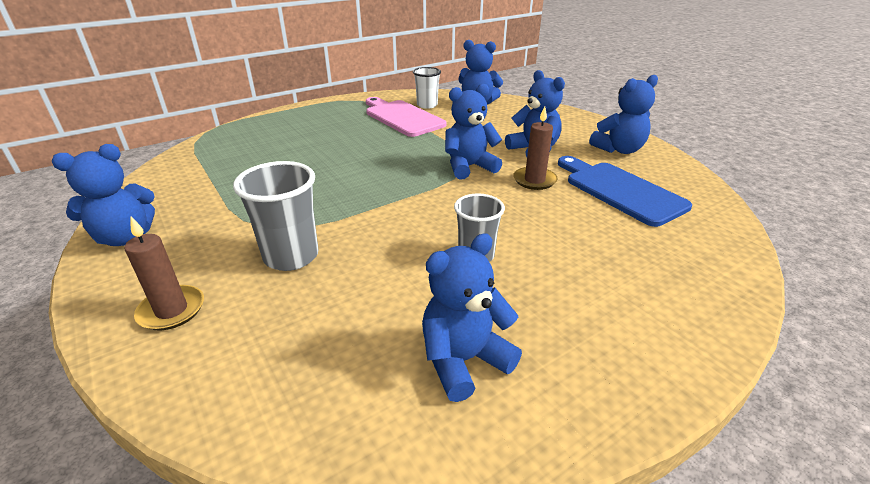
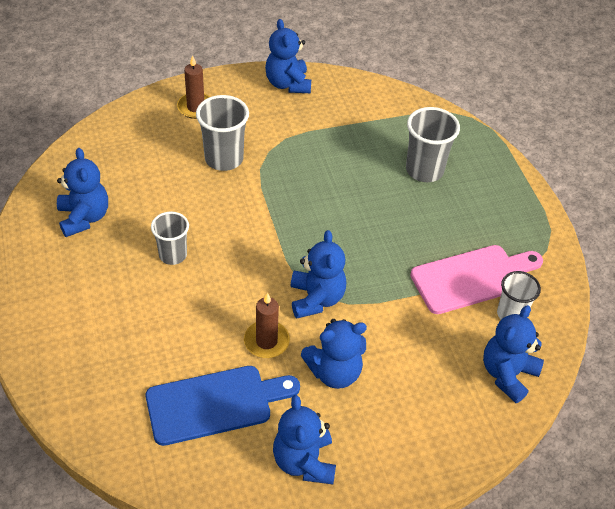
camera: 105 degrees right, 15 degrees up
(284, 143) = (424, 170): none -> grey cup

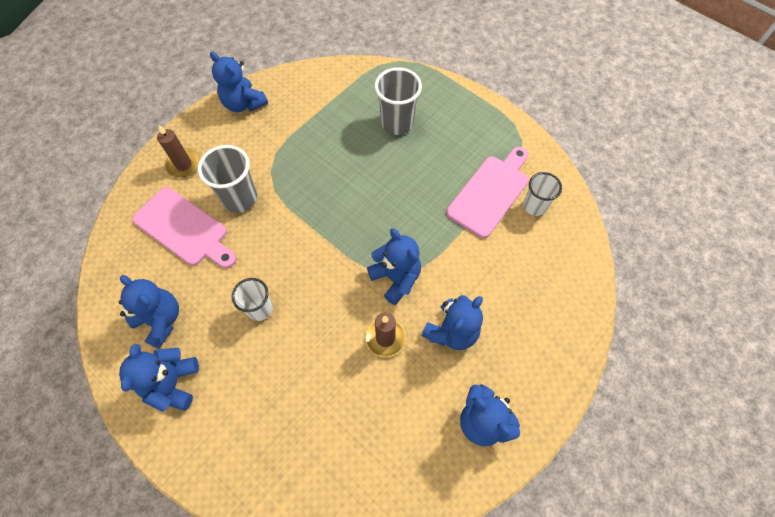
camera: 30 degrees left, 15 degrees up
(157, 158) = (184, 228): none -> pink cutting board
(173, 255) = (260, 309): grey cup -> white cup
(215, 403) = (385, 417): blue cutting board -> none
(507, 374) = (565, 255): blue teddy bear -> blue teddy bear (173, 383)

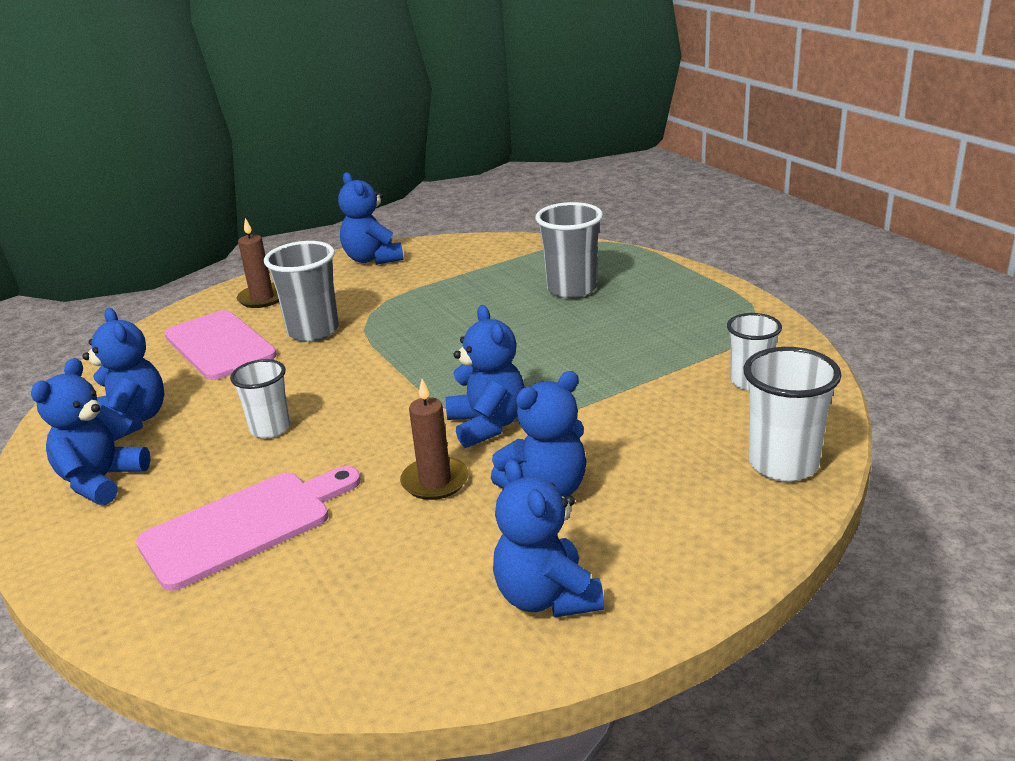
camera: 20 degrees right, 35 degrees down
(490, 193) = (682, 362): pink cutting board -> pink cutting board (244, 525)
(572, 281) = (783, 464): none -> white cup

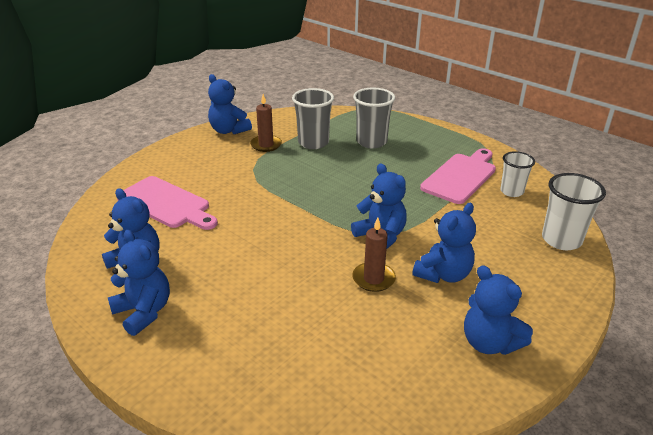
camera: 20 degrees left, 5 degrees up
(101, 481) = (144, 312): blue teddy bear -> blue teddy bear turned 135 degrees clockwise
(244, 525) = (270, 328): pink cutting board -> pink cutting board (460, 176)
(262, 298) = (170, 165): brown candle -> brown candle (266, 145)
(270, 428) = (240, 257): white cup -> none
(313, 331) = (223, 185): grey cup -> grey cup (313, 143)

